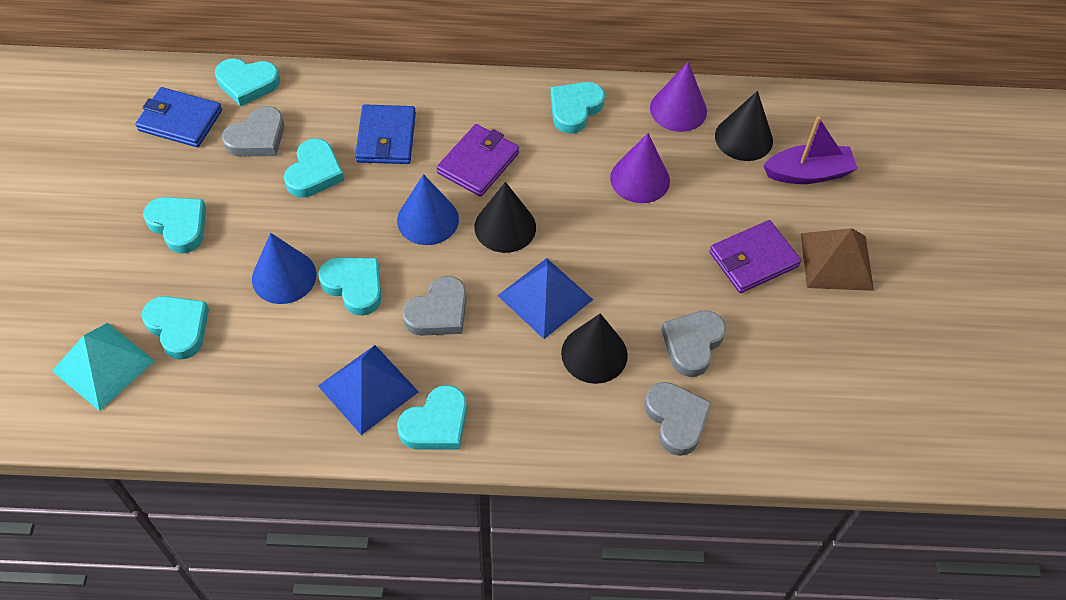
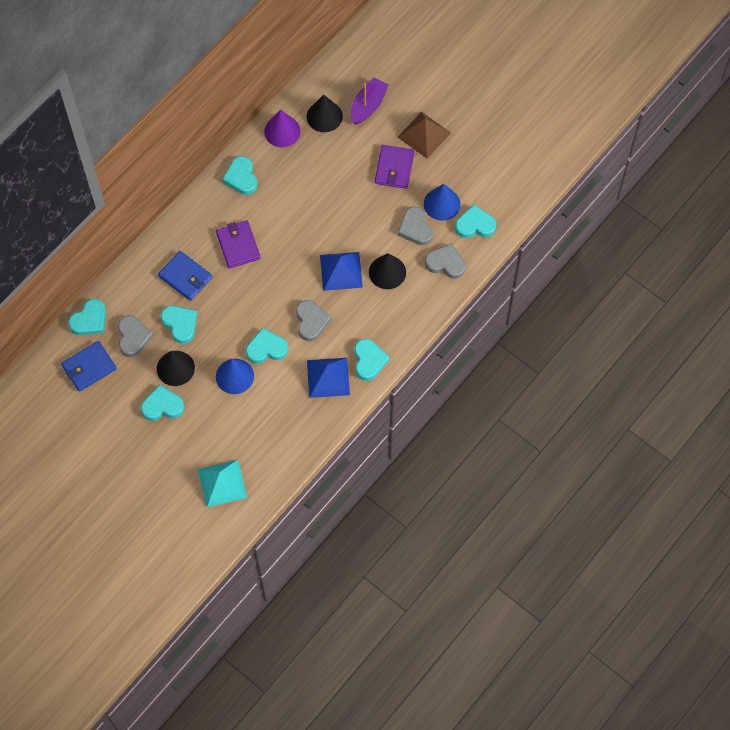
camera: 50 degrees left, 10 degrees up
(178, 328) = (227, 439): turquoise heart -> turquoise heart (475, 225)
(428, 219) = (254, 291): blue cone -> blue cone (442, 204)
(505, 227) = (287, 260): black cone -> black cone (175, 368)
(640, 179) = (309, 181): purple cone -> none

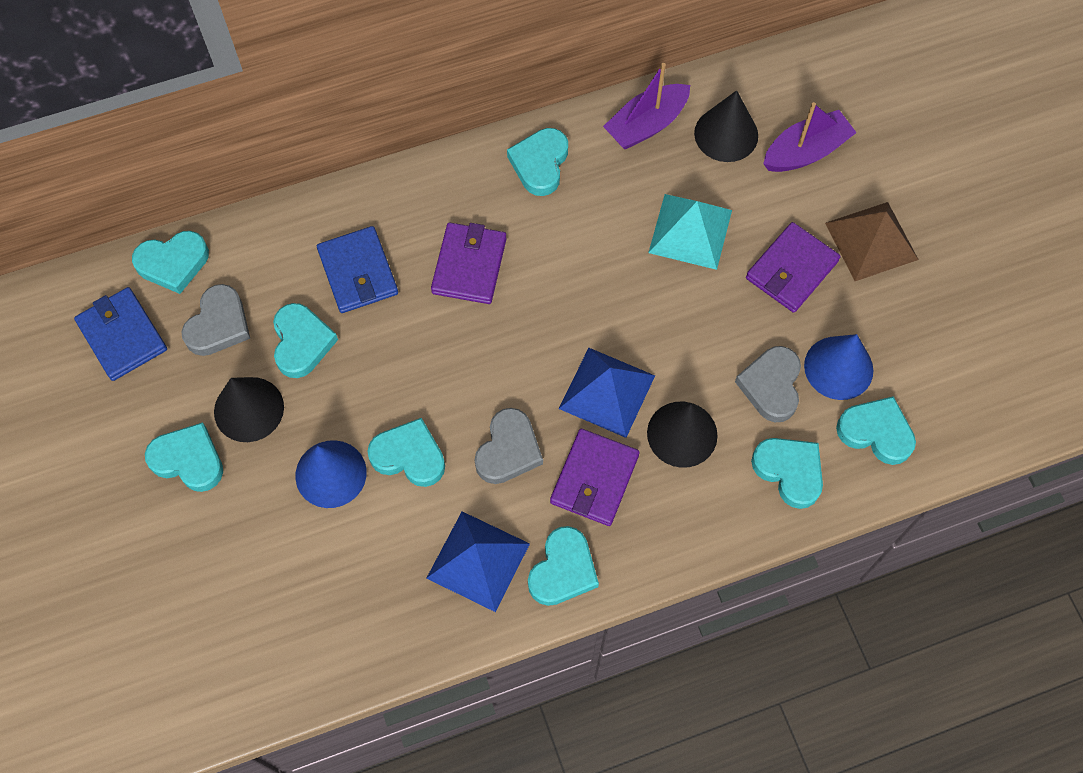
camera: 30 degrees right, 0 degrees up
(89, 367) = (122, 336): blue wallet -> blue wallet turned 60 degrees clockwise
(222, 483) = (194, 646): turquoise pyramid -> turquoise pyramid (690, 231)
(282, 131) = (646, 125): purple cone -> purple boat
(359, 313) = (594, 479): none -> purple wallet
(446, 263) = (789, 471): grey heart -> turquoise heart

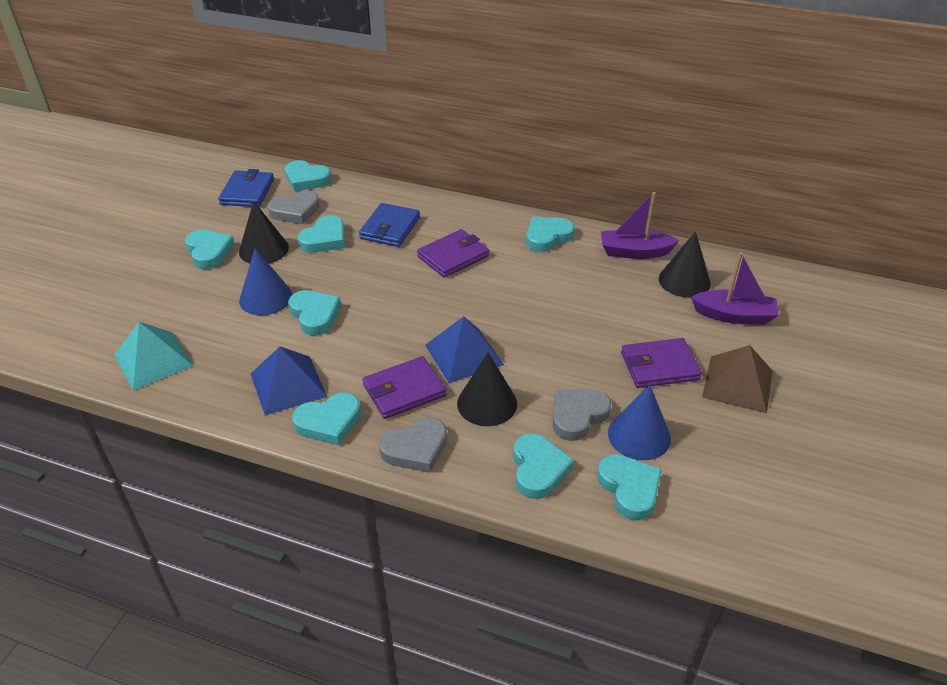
camera: 40 degrees right, 25 degrees down
(508, 450) = (371, 346): grey heart -> grey heart (415, 449)
(690, 231) = (608, 311): turquoise pyramid -> turquoise pyramid (153, 360)

